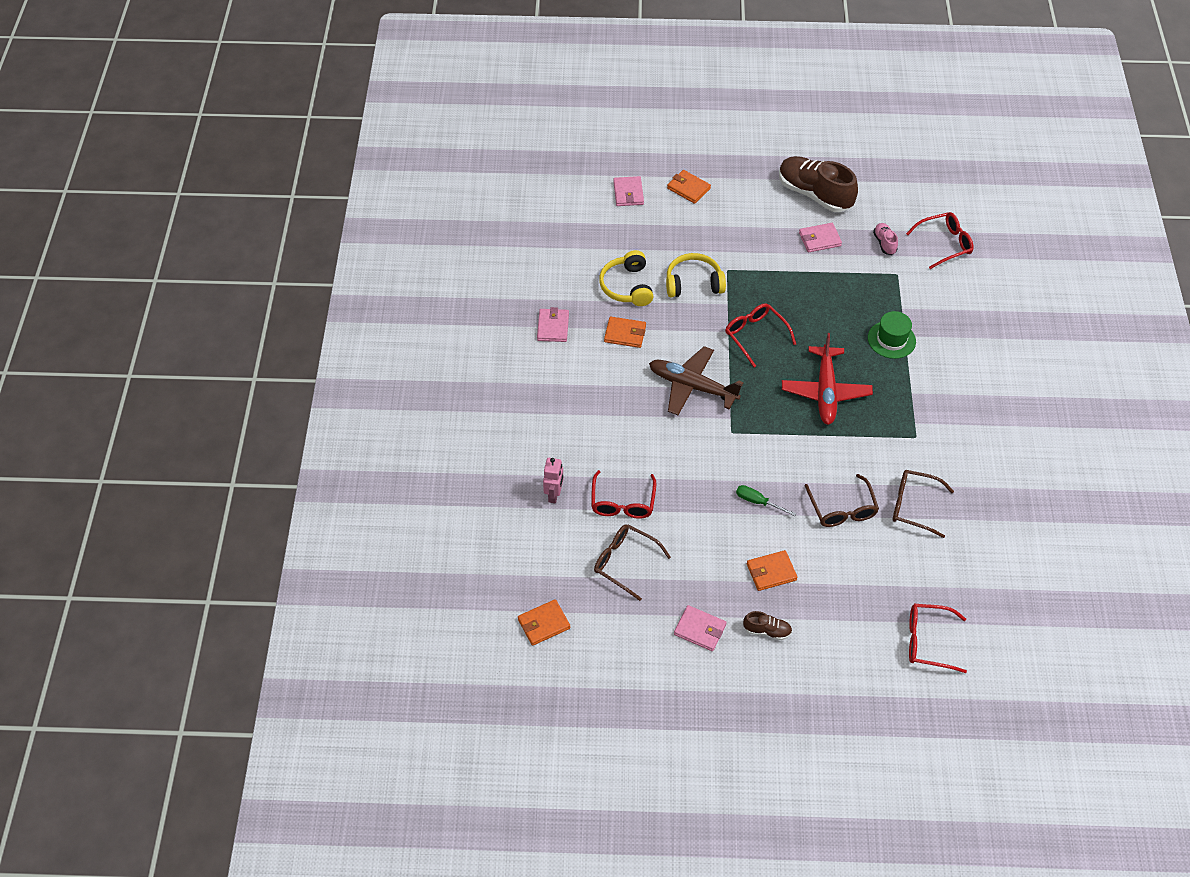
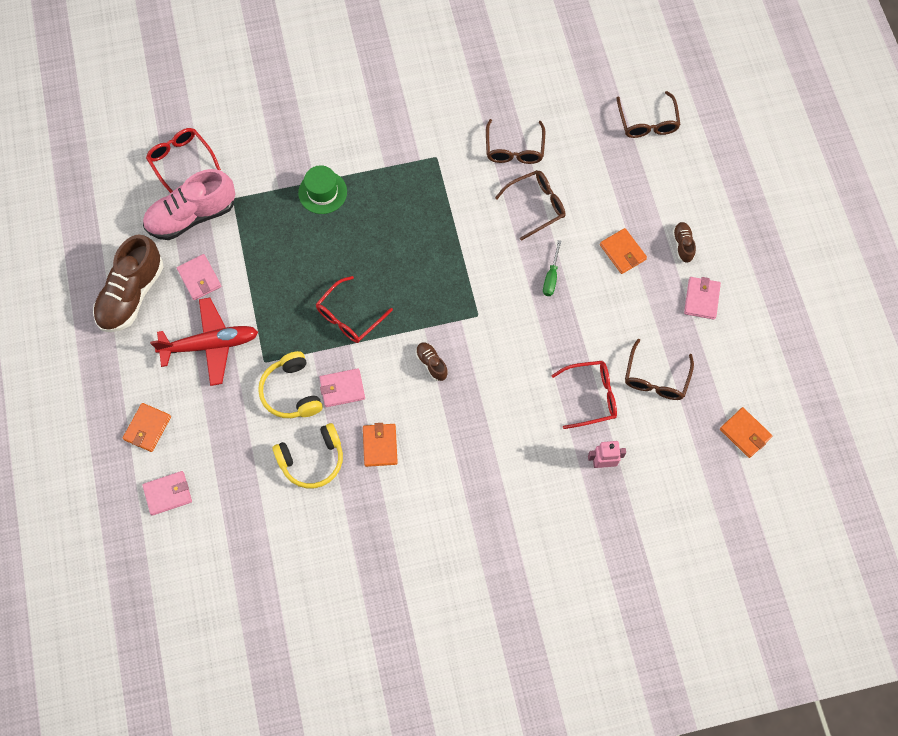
camera: 105 degrees left, 15 degrees up
(553, 327) = (390, 524): pink wallet -> pink wallet (342, 388)
(692, 386) = (431, 364): brown plane -> brown shoe
(825, 392) = (404, 240): red plane -> red plane (210, 345)
(884, 243) = (192, 216): pink shoe -> pink shoe, size x2.21
(927, 641) = (647, 122): red glasses -> brown glasses

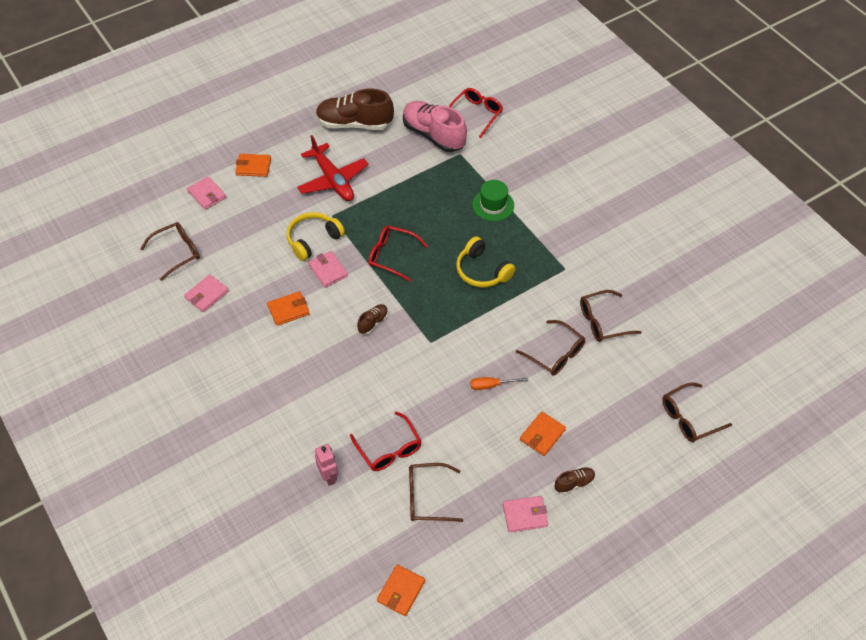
camera: 70 degrees right, 15 degrees down
(199, 278) = (384, 156): pink wallet -> pink wallet (207, 295)
(245, 549) = (177, 252): none -> brown glasses
(312, 460) = (261, 270): yellow headphones -> yellow headphones (482, 271)
(551, 277) = (491, 385): green screwdriver -> orange screwdriver

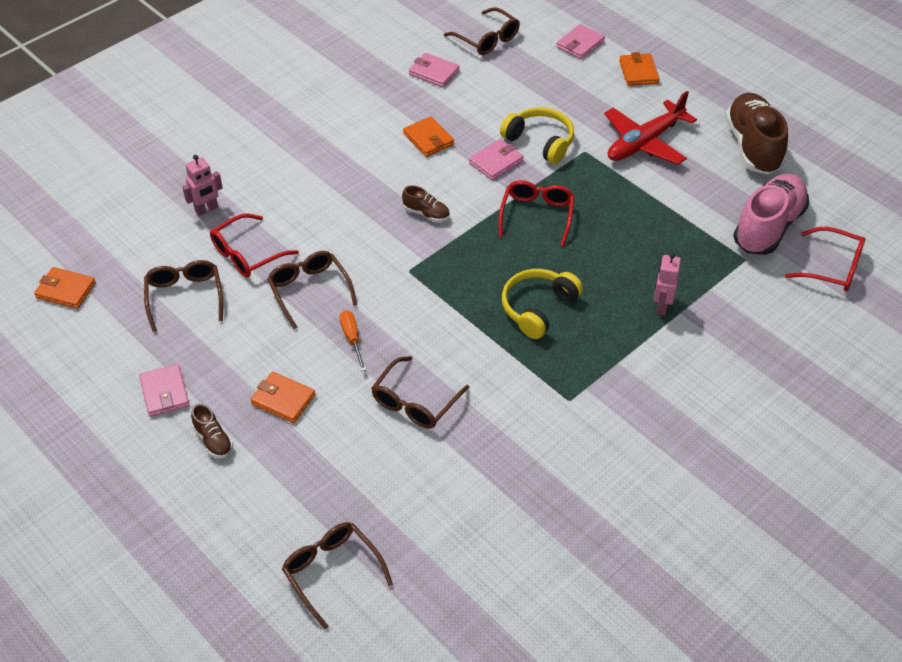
camera: 80 degrees right, 5 degrees down
(493, 205) = (661, 306): green hat -> pink robot
(602, 322) = (483, 453): brown glasses -> brown glasses (309, 290)

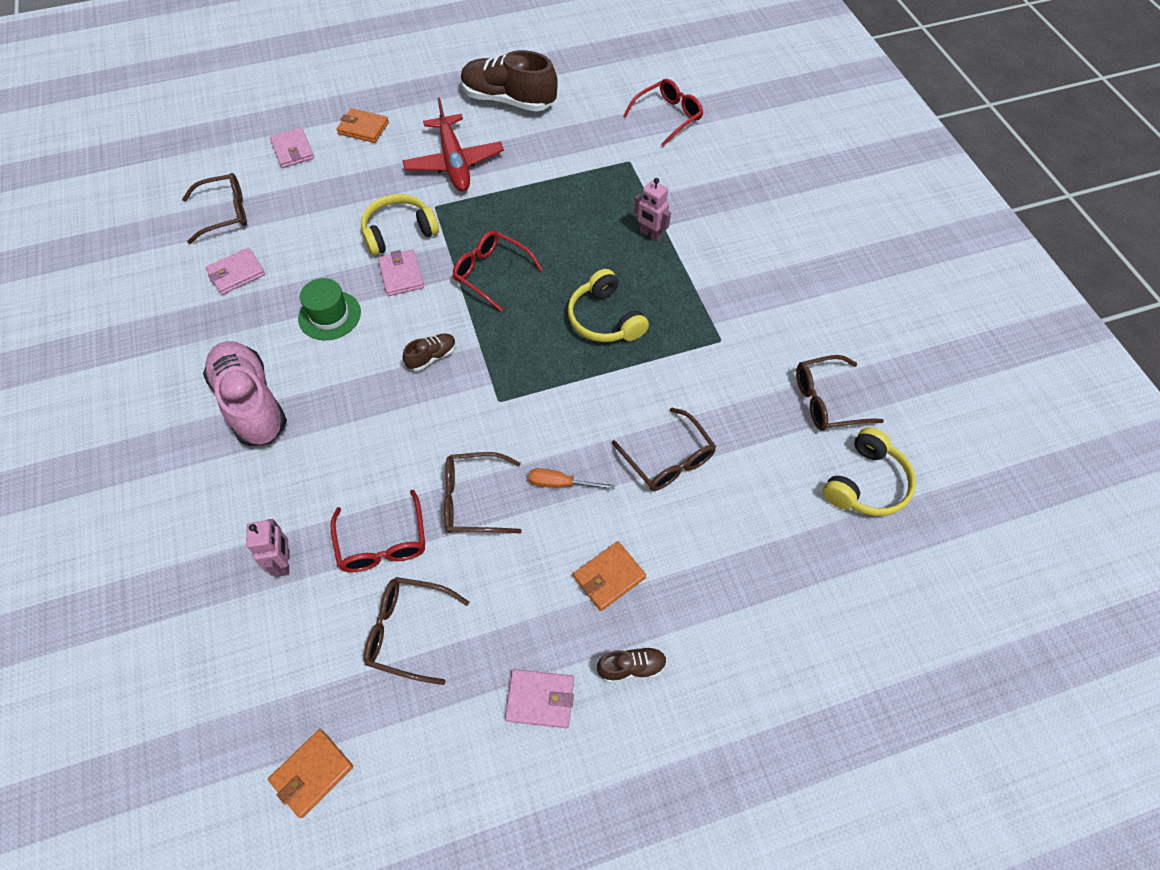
camera: 65 degrees left, 10 degrees up
(332, 572) = (841, 607): brown glasses -> brown glasses (826, 401)
(428, 139) = (329, 315): orange wallet -> green hat
(472, 561) = (866, 483): none -> yellow headphones
(768, 227) = (603, 132): pink shoe -> pink shoe (251, 403)

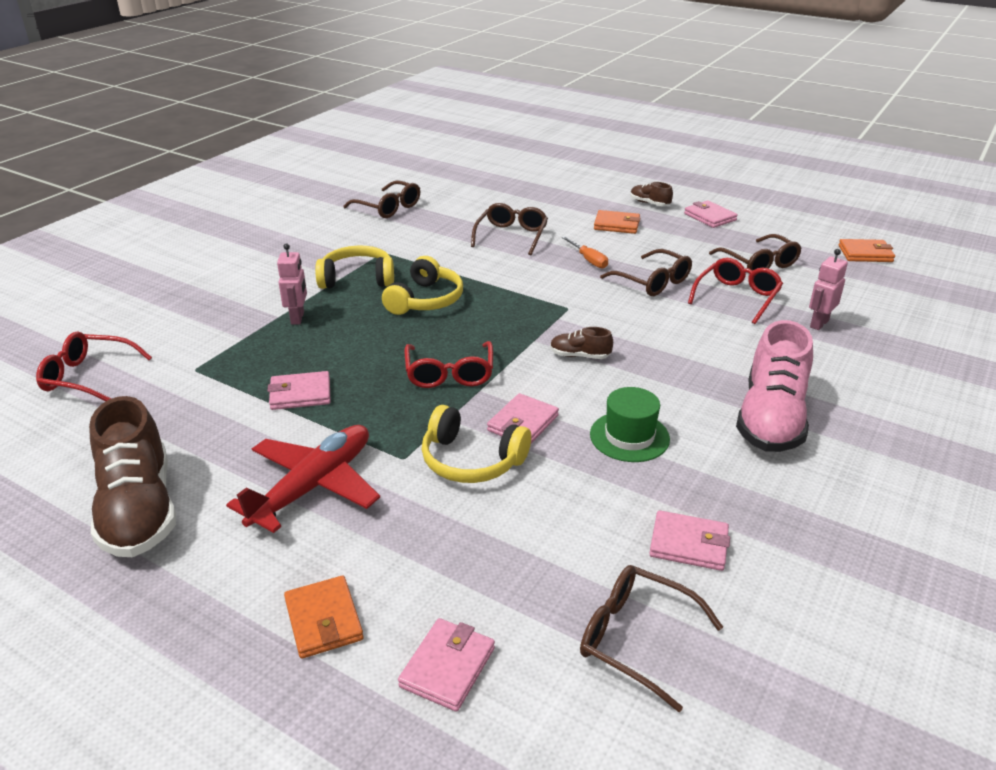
camera: 130 degrees left, 25 degrees down
(548, 194) = (300, 394): none -> pink wallet
(866, 483) = (435, 184): yellow headphones -> yellow headphones (357, 279)

